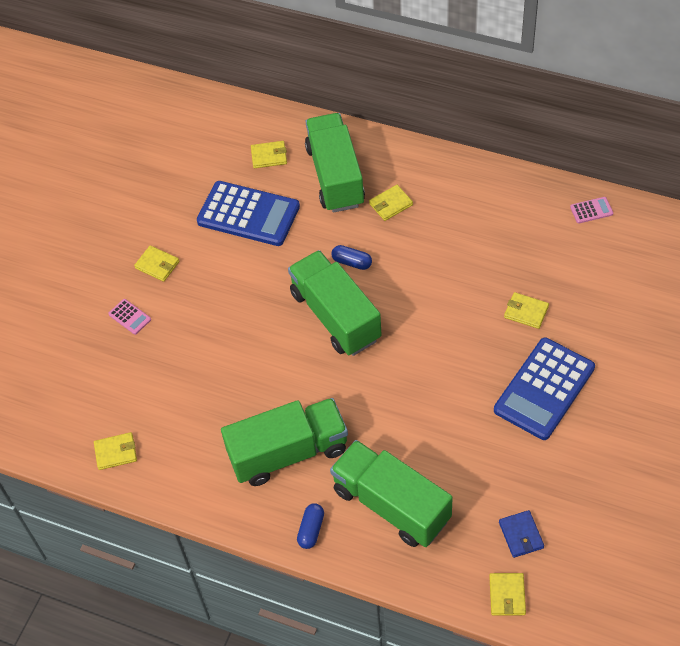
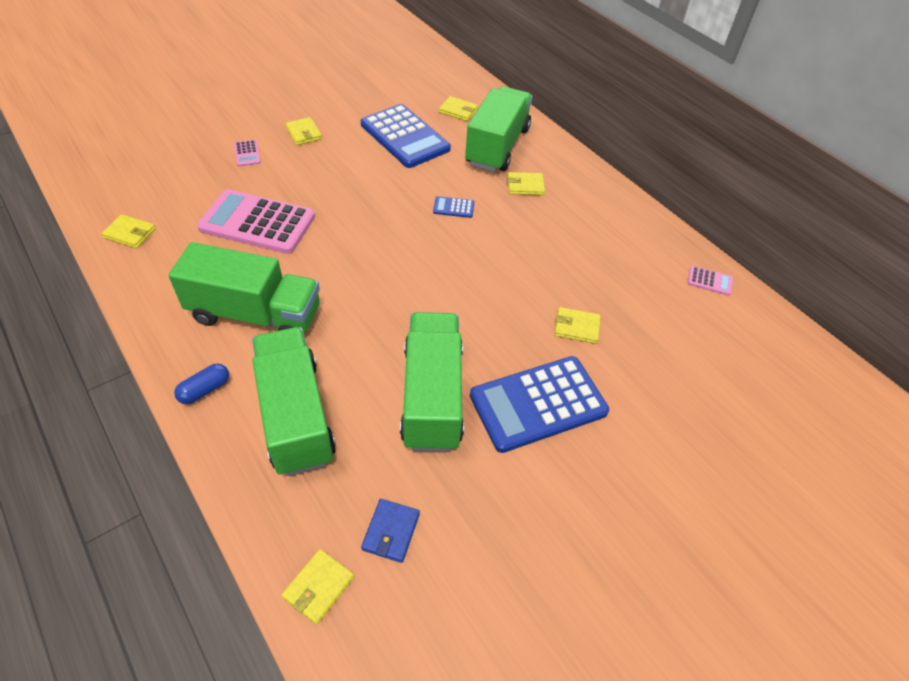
camera: 25 degrees right, 5 degrees down
(209, 376) = (257, 222): none -> pink calculator
(335, 316) = (402, 237): green truck -> green truck (432, 396)
(352, 262) = (453, 207): blue capsule -> blue calculator
(526, 312) = (576, 327): yellow wallet -> yellow wallet turned 45 degrees counterclockwise

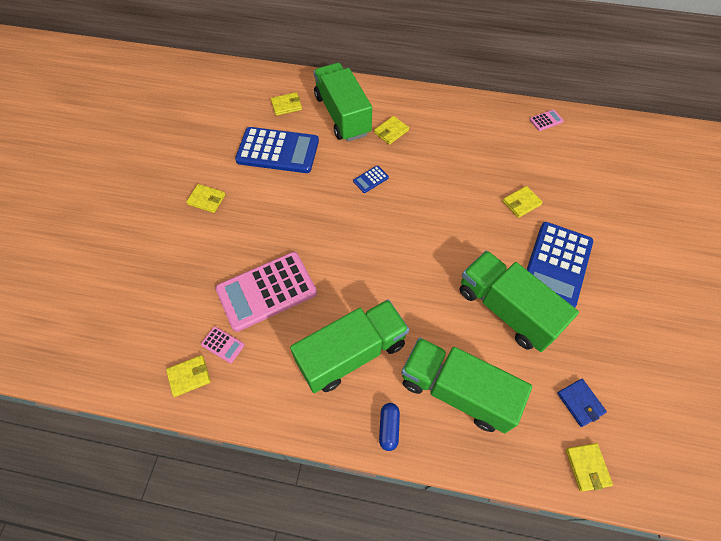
camera: 40 degrees left, 10 degrees up
(247, 153) = (187, 247): pink calculator -> pink calculator (223, 345)

